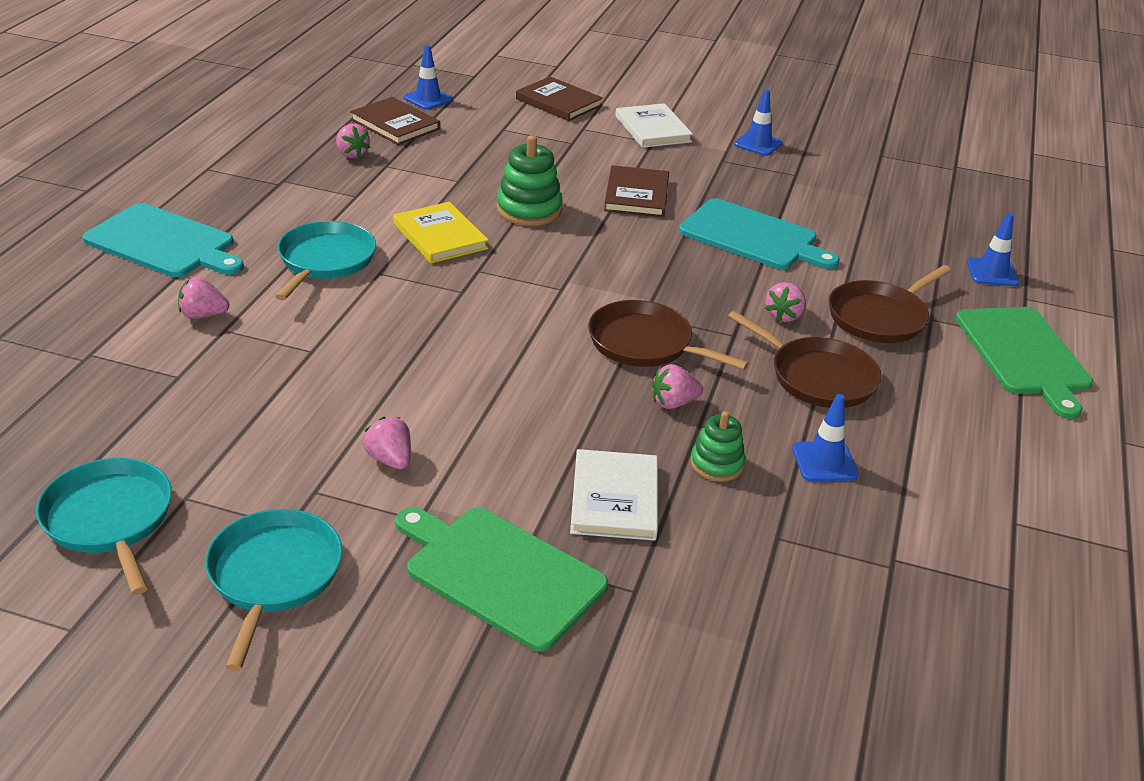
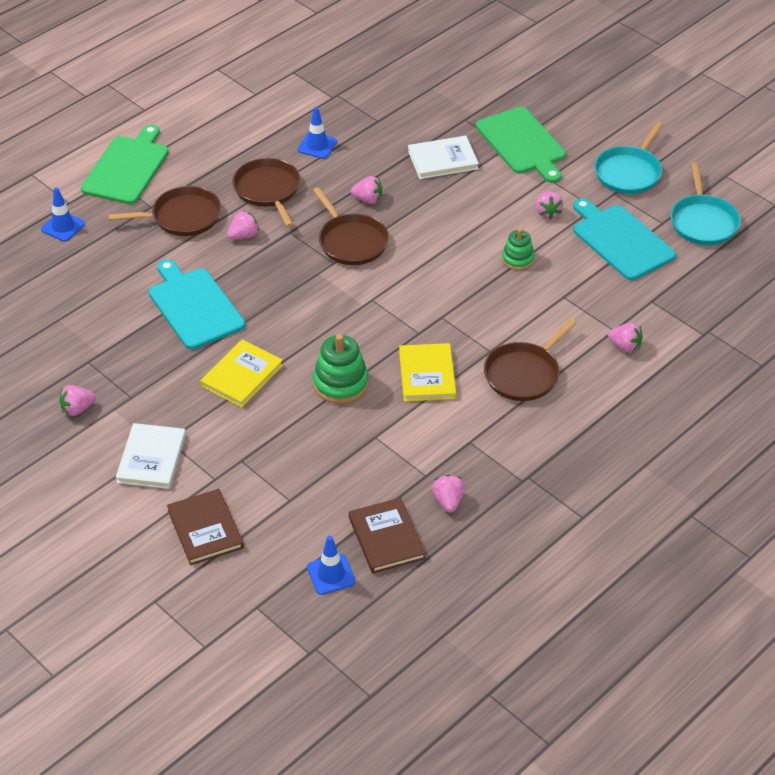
camera: 150 degrees left, 10 degrees up
(164, 243) = (638, 428): turquoise cutting board -> turquoise cutting board (620, 240)
(325, 261) = (524, 374): turquoise pan -> brown pan
(615, 498) = (442, 160): white book -> white book turned 45 degrees clockwise
(636, 195) = (242, 375): brown book -> yellow book
(716, 464) = (375, 161): green stacking toy -> green stacking toy (517, 259)
(758, 144) = (77, 409): blue traffic cone -> pink strawberry

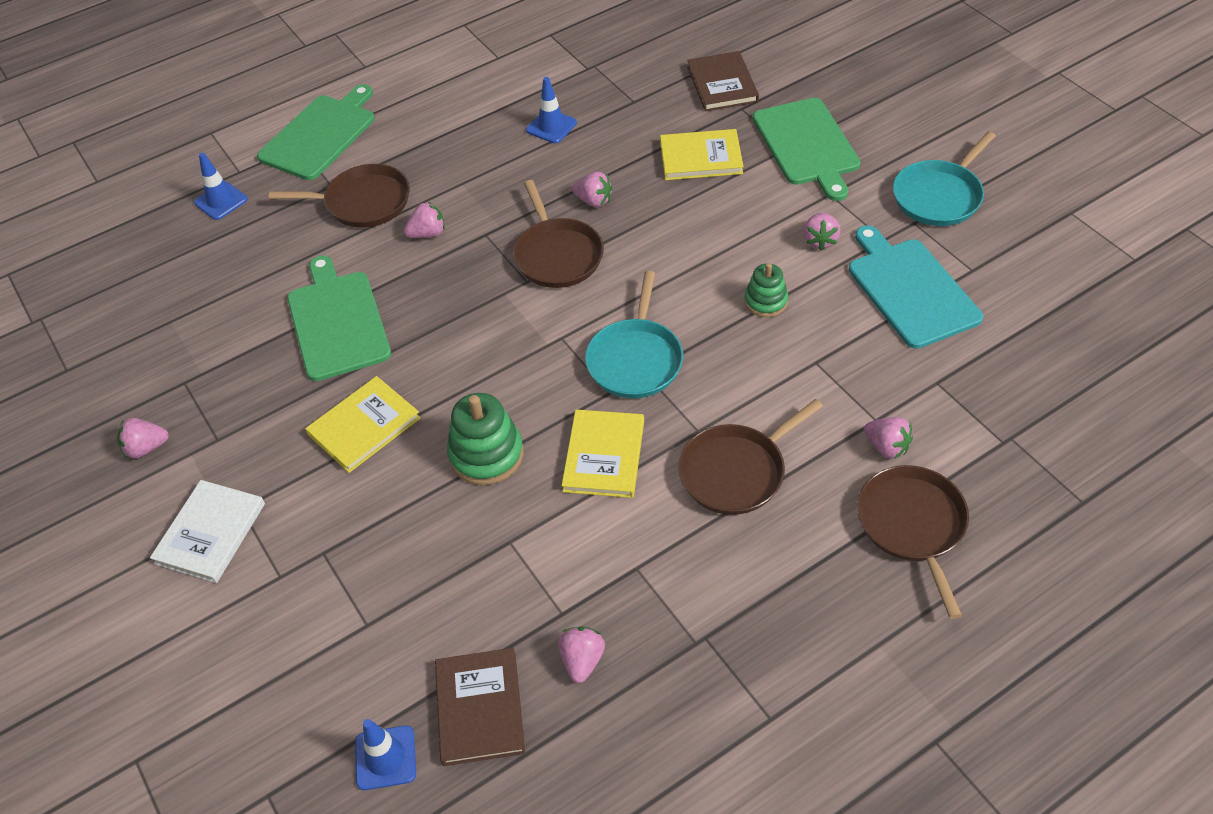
camera: 15 degrees right, 5 degrees up
(194, 306) = (337, 322): turquoise cutting board -> green cutting board
(205, 529) = (241, 654): brown book -> brown book (722, 84)
(268, 190) = (475, 178): brown pan -> brown pan (913, 526)
(442, 160) = (701, 158): white book -> yellow book
(703, 222) = (1029, 274): turquoise pan -> turquoise pan (635, 359)

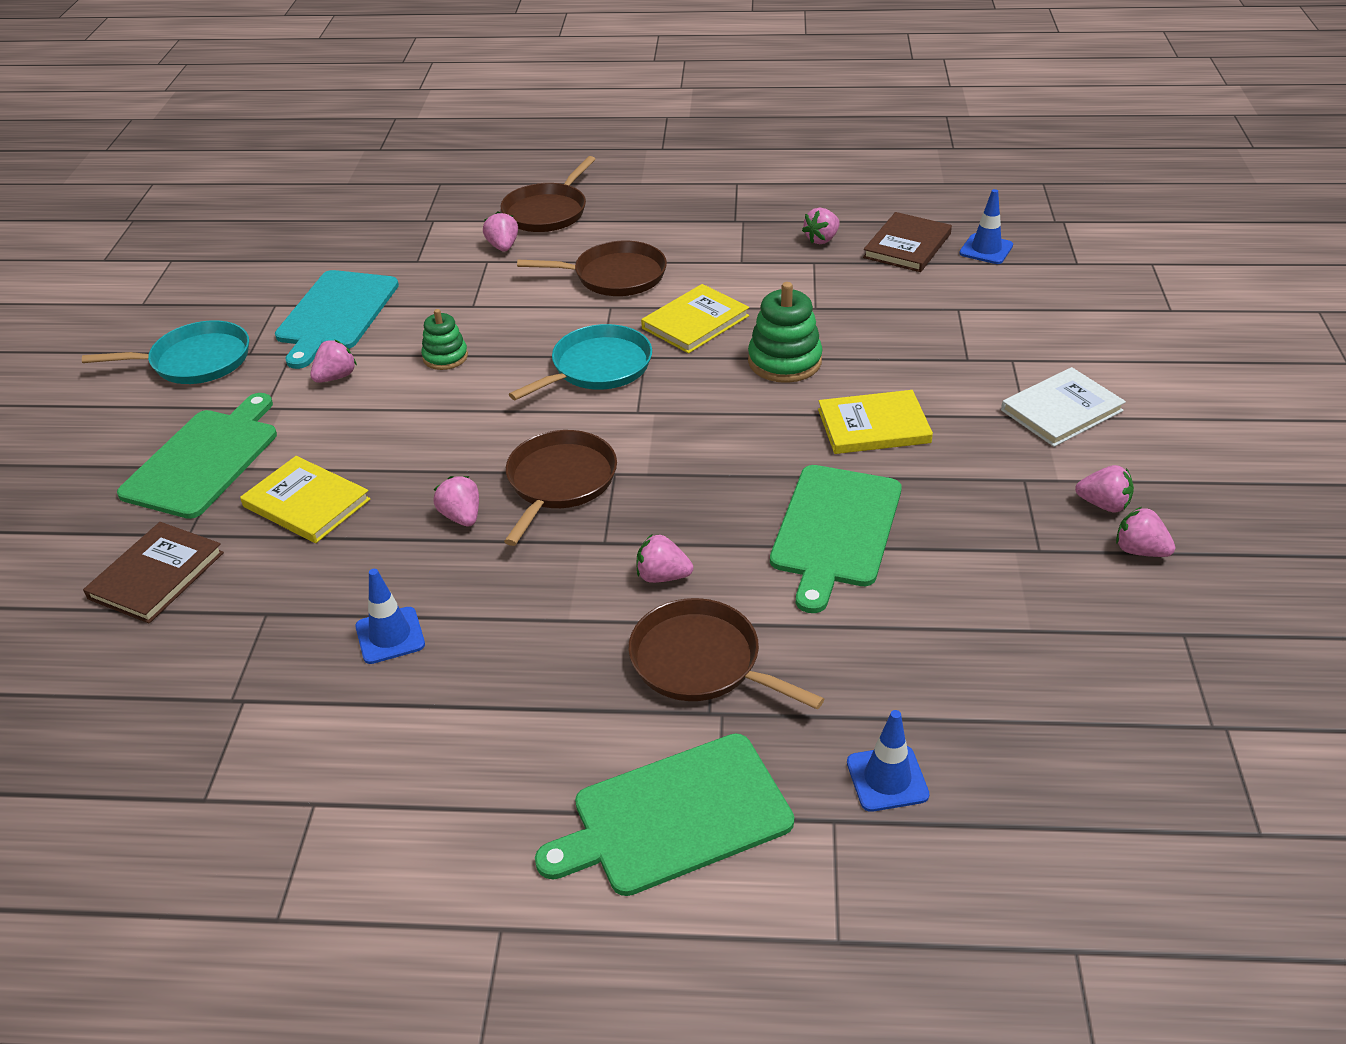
camera: 145 degrees left, 10 degrees down
(109, 420) = (1139, 550): none -> pink strawberry

